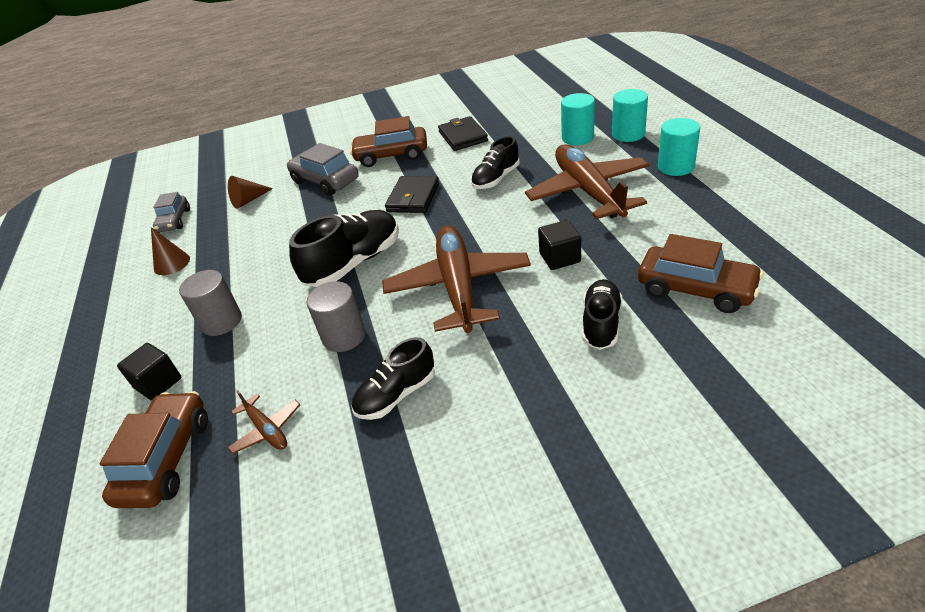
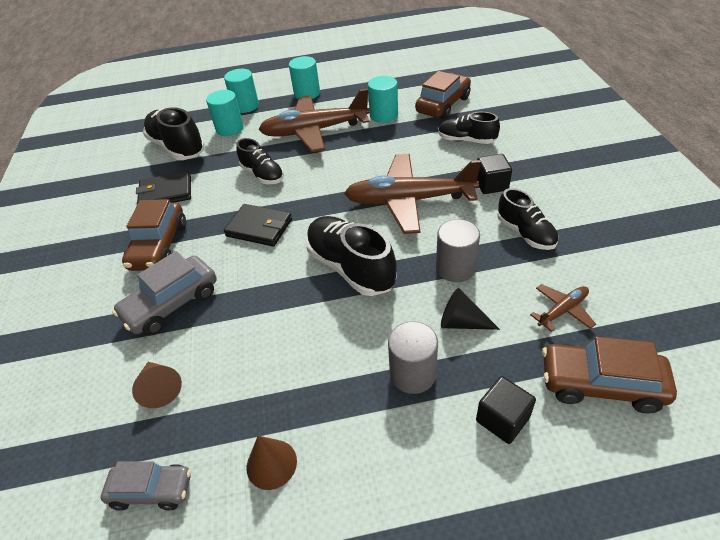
camera: 85 degrees left, 5 degrees up
(269, 348) = (462, 322): none -> black cone
(535, 120) = (177, 147): none -> black shoe
(560, 258) = (392, 150): black cube -> black cube (491, 185)
(644, 237) = (384, 115): none -> turquoise cylinder

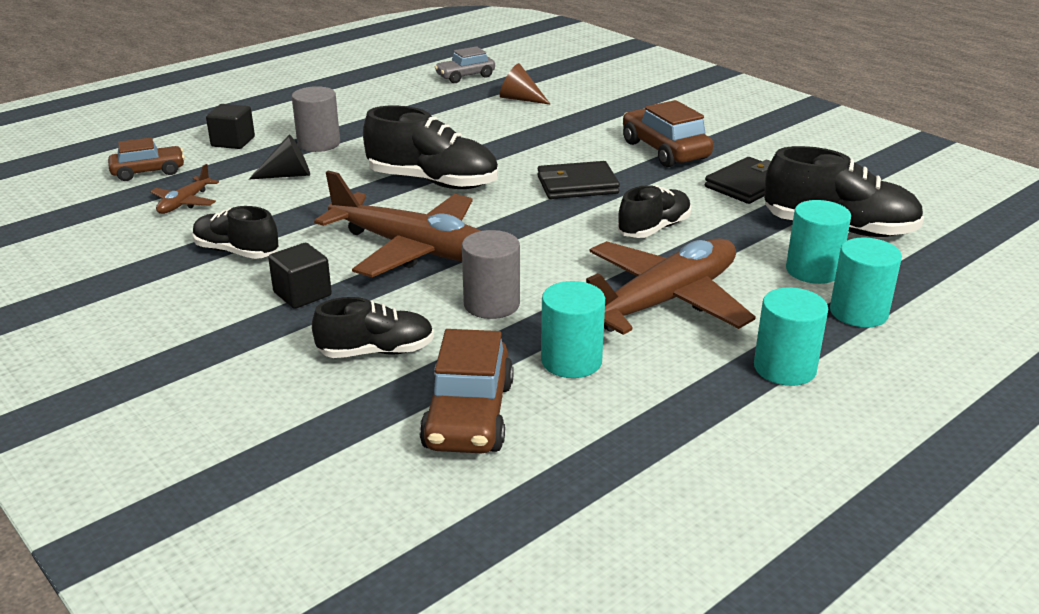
camera: 145 degrees right, 15 degrees down
(172, 304) = (582, 127): grey car -> none
(263, 175) = (654, 229): black shoe -> black shoe turned 120 degrees clockwise
(271, 464) = (396, 96): brown cone -> none
(409, 200) = (414, 249): brown plane -> brown plane turned 60 degrees clockwise
(455, 268) = (313, 206): grey cylinder -> grey cylinder (491, 304)
(600, 384) = (148, 172): brown car -> brown car, size x0.65

